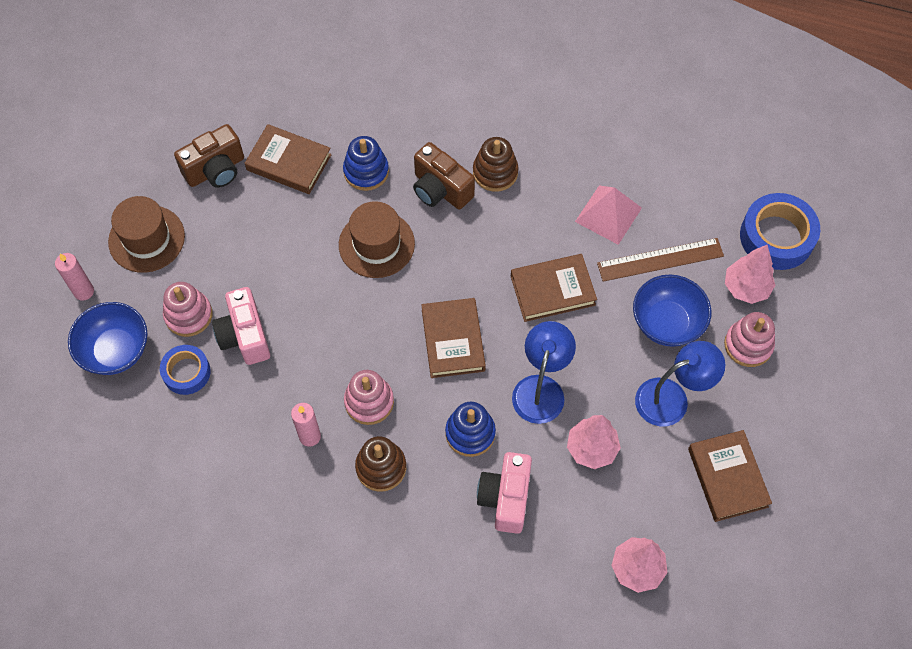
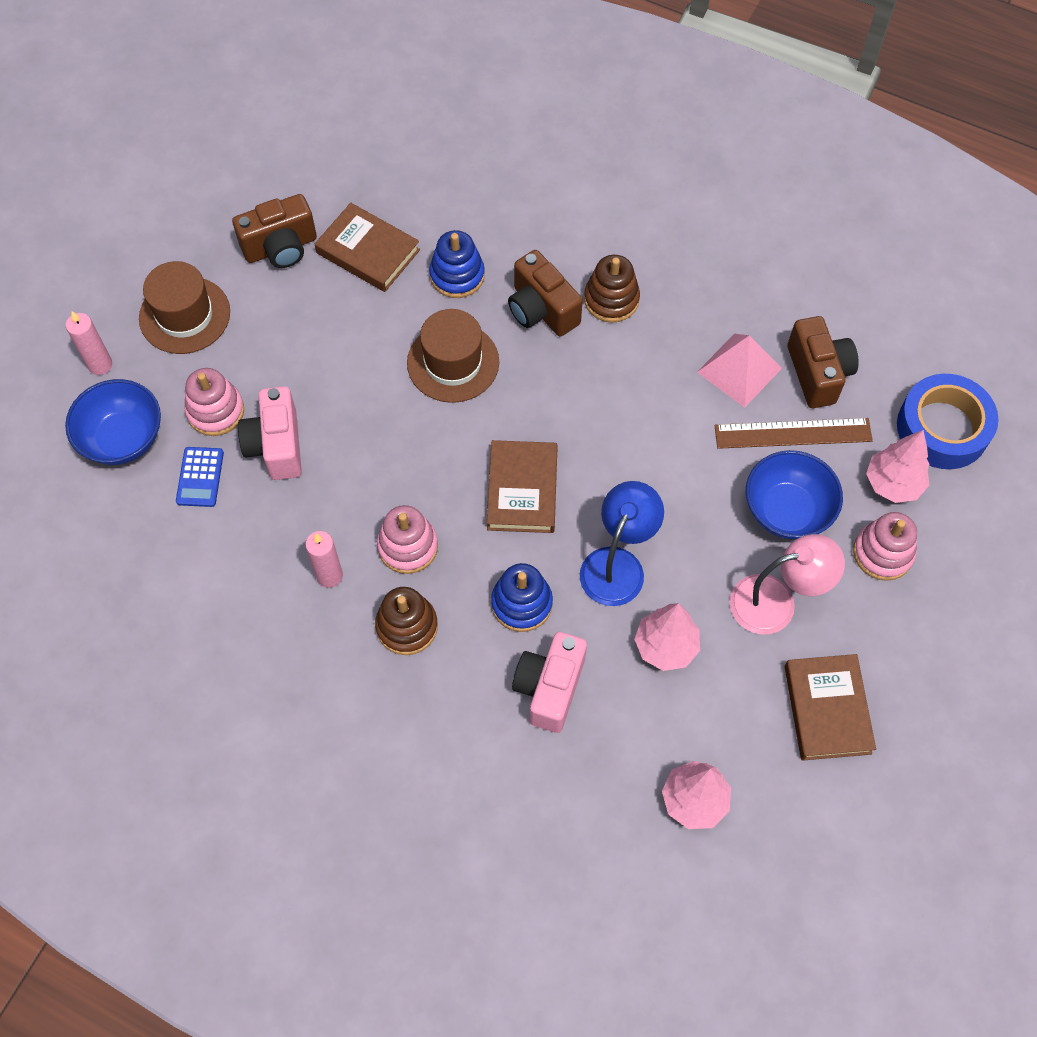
camera: 10 degrees right, 0 degrees up
(186, 372) = (200, 477): blue tape -> blue calculator
(552, 290) = (654, 449): brown book -> none
(671, 208) = (818, 373): none -> brown camera
(672, 398) = (776, 601): blue lamp -> pink lamp

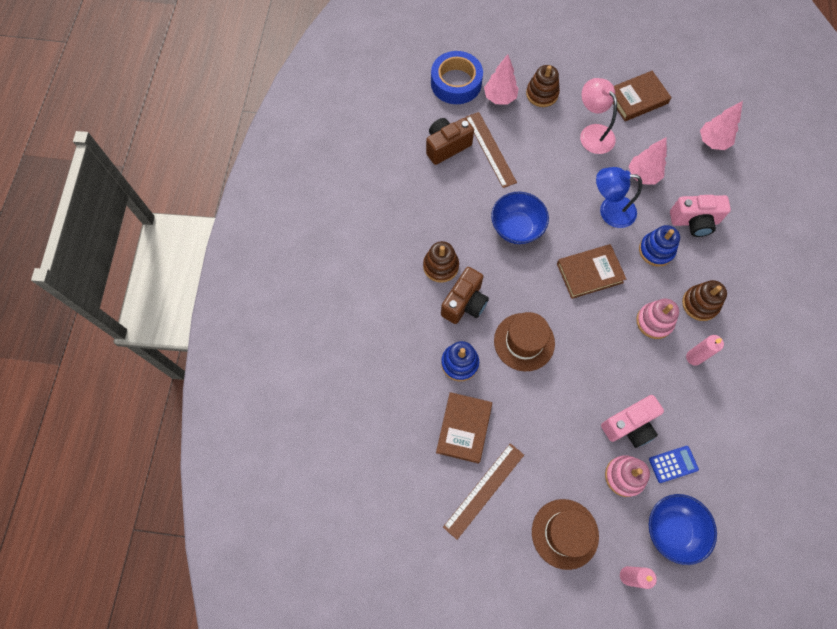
camera: 110 degrees left, 5 degrees up
(281, 247) = (484, 490): brown camera -> brown ruler
(739, 370) = (461, 185): pink pyramid -> none
(787, 510) = (538, 141): blue bowl -> blue bowl (516, 227)
(882, 553) = (542, 94): pink stacking toy -> brown stacking toy

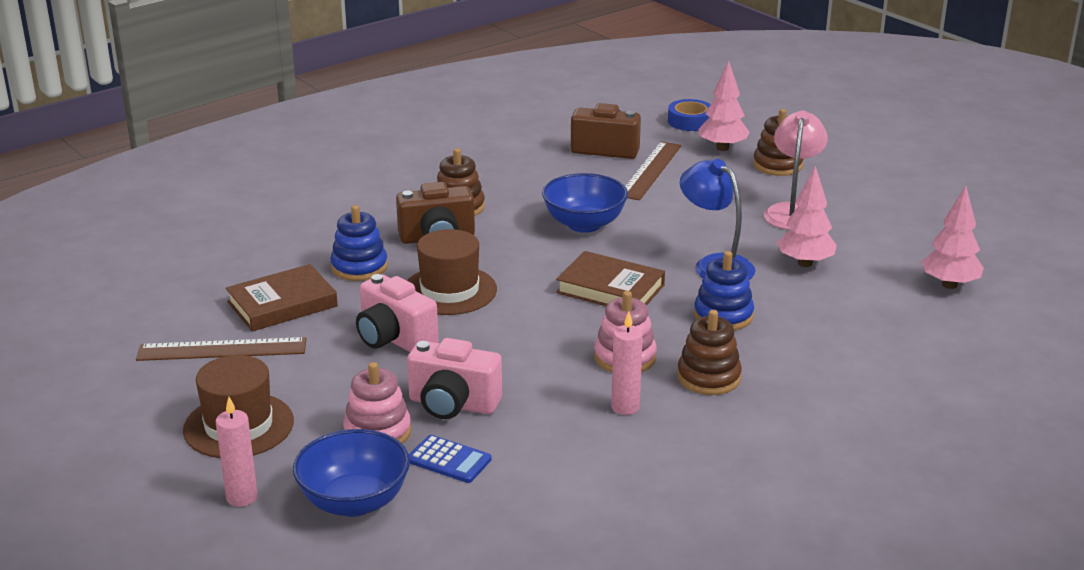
camera: 45 degrees right, 40 degrees down
(456, 83) = (690, 121): blue tape -> blue tape, size x0.61
(637, 99) = (896, 215): brown book -> none
(694, 221) = (814, 322): pink camera -> pink camera (394, 339)

